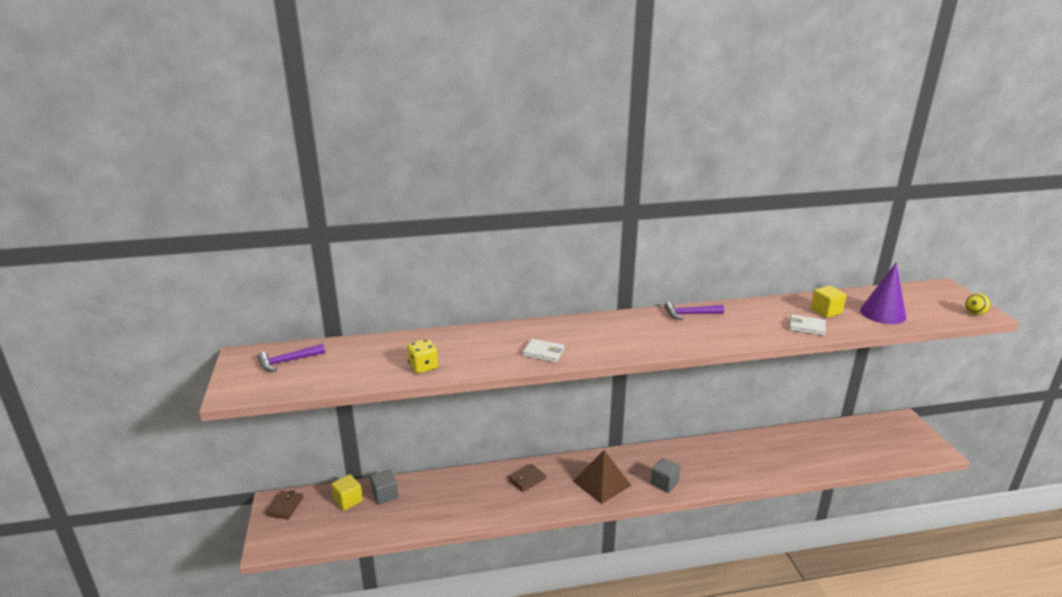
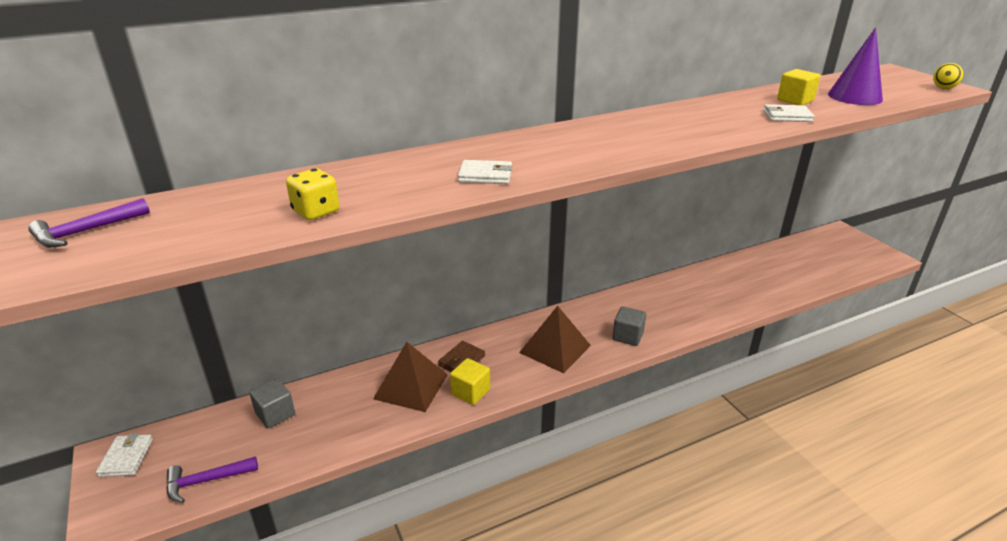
camera: 15 degrees left, 5 degrees up
(285, 506) = (126, 457): brown wallet -> white wallet
(348, 500) = (222, 431): yellow cube -> yellow cube (470, 392)
(484, 492) = (411, 386): none -> brown pyramid
(690, 314) = (647, 118): purple hammer -> purple hammer (206, 481)

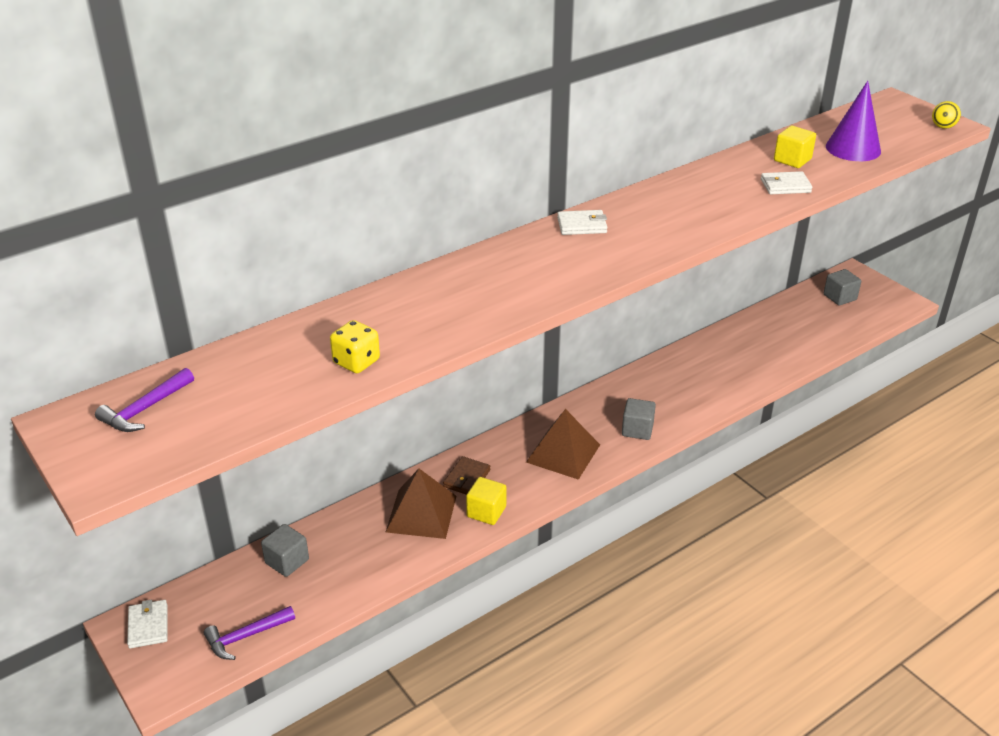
camera: 10 degrees left, 5 degrees up
(485, 175) = (502, 299): white wallet -> white wallet (582, 225)
(828, 248) = (840, 297): none -> grey cube

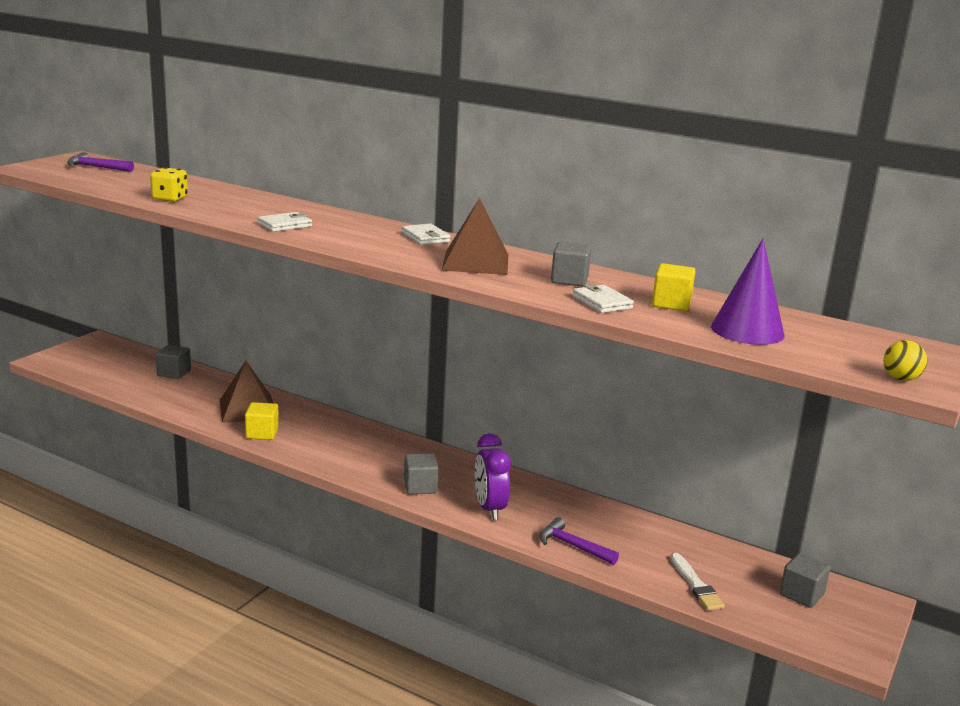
camera: 65 degrees right, 15 degrees down
(148, 626) = (98, 346): white wallet -> white wallet (285, 225)
(246, 636) = (95, 374): purple hammer -> purple hammer (573, 546)
(467, 478) = (300, 419): brown wallet -> none
(563, 453) = (360, 455): brown pyramid -> brown pyramid (475, 262)
(687, 400) = (489, 508): none -> purple clock
(727, 185) = (569, 280): none -> grey cube
(820, 335) = (696, 585): none -> white brush

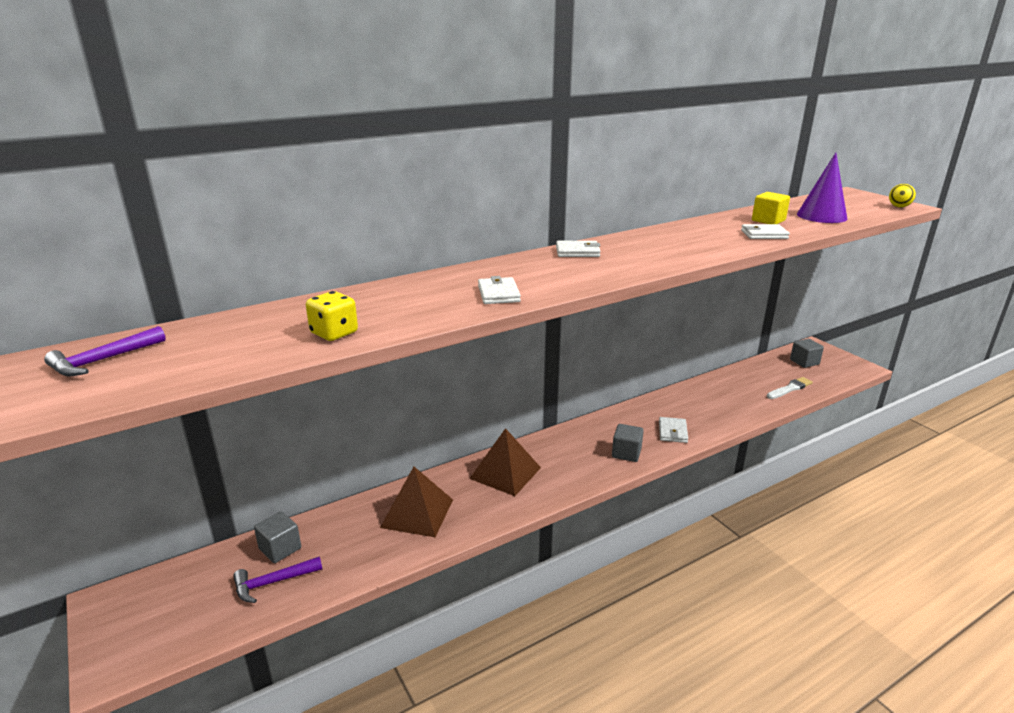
camera: 60 degrees left, 5 degrees up
(262, 433) = (478, 515): yellow cube -> none
(475, 262) = (657, 249): brown pyramid -> brown pyramid (505, 473)
(489, 508) = (672, 432): purple clock -> white wallet
(569, 280) = (710, 233): grey cube -> none
(573, 546) = (734, 415): purple hammer -> purple hammer (273, 582)
(696, 585) = (790, 388): white brush -> white brush turned 45 degrees counterclockwise

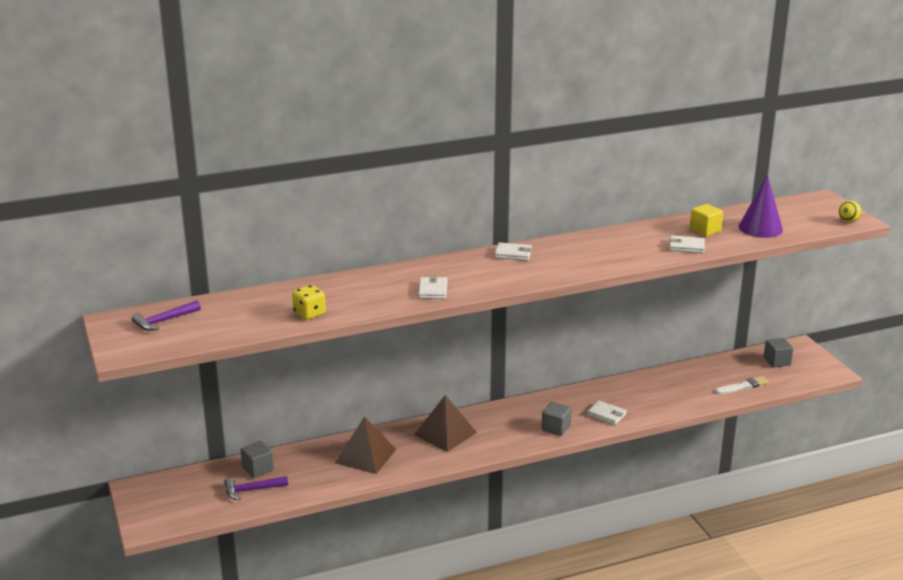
camera: 10 degrees right, 0 degrees up
(672, 432) = (606, 414): white wallet -> white wallet turned 75 degrees counterclockwise

